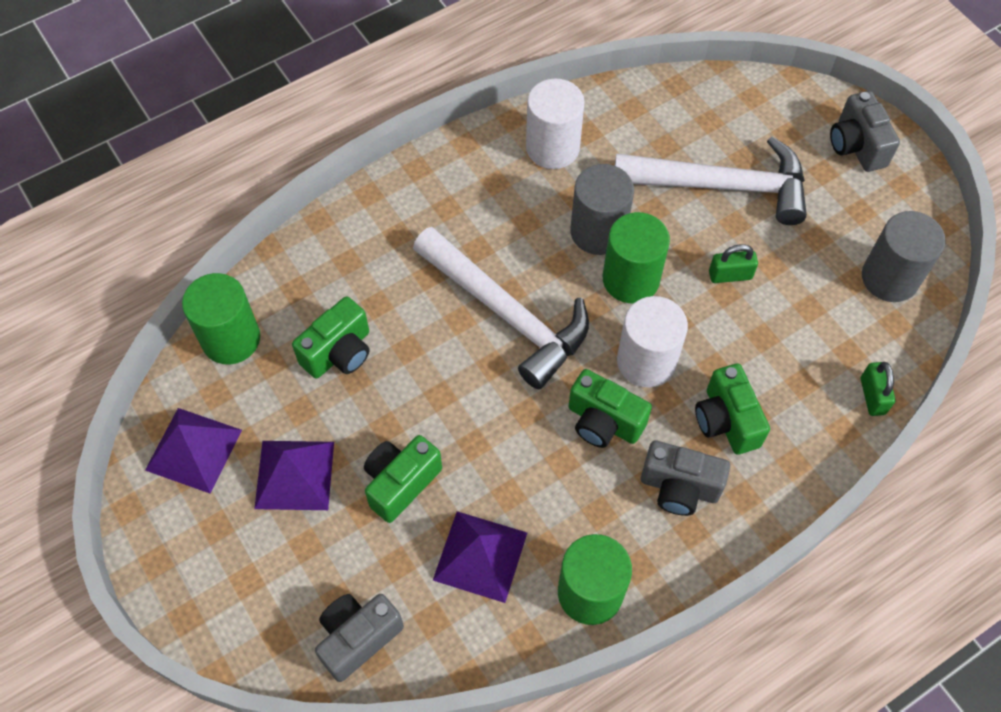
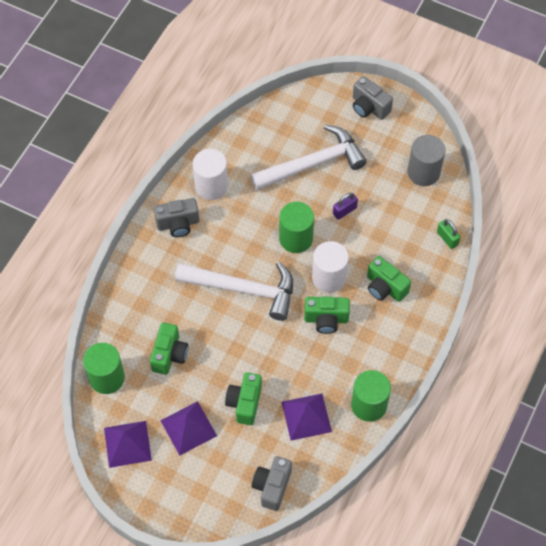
camera: 30 degrees left, 0 degrees up
(598, 231) = (264, 221): grey cylinder -> none
(679, 487) = (381, 332): grey camera -> grey camera (178, 224)
(730, 275) = (344, 211): green padlock -> purple padlock

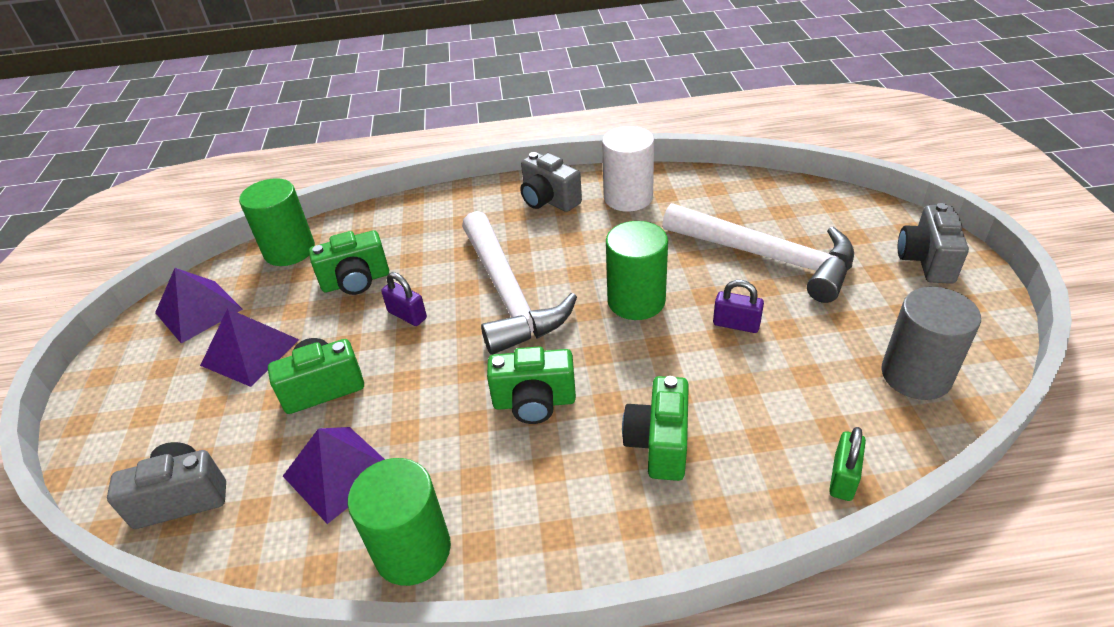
camera: 60 degrees right, 20 degrees down
(220, 343) = (407, 315): none -> purple padlock
(326, 319) = (534, 402): green camera -> green camera turned 60 degrees counterclockwise
(329, 277) = (609, 367): white cylinder -> none

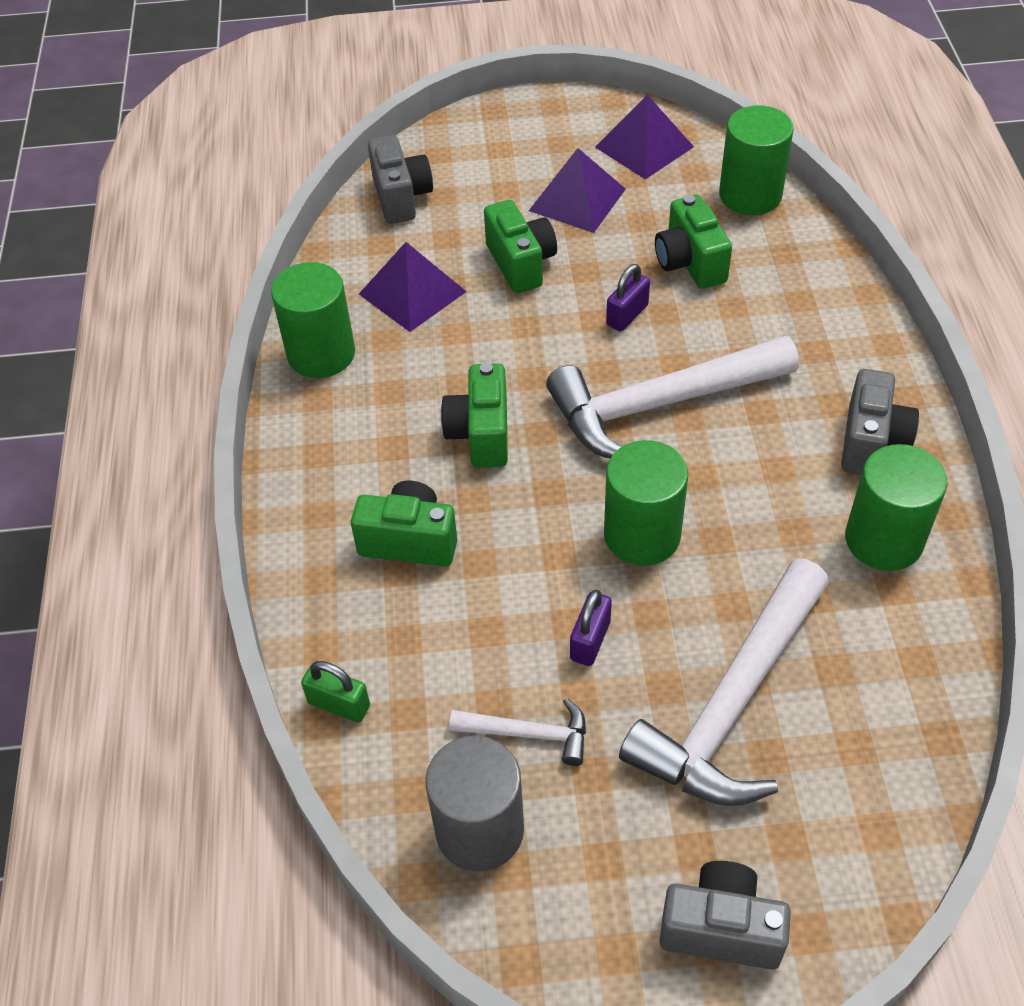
camera: 90 degrees right, 10 degrees up
(548, 200) = (871, 442): grey camera -> grey camera turned 150 degrees clockwise
(628, 197) = (883, 539): white cylinder -> green cylinder
(826, 353) = (529, 734): none -> white hammer

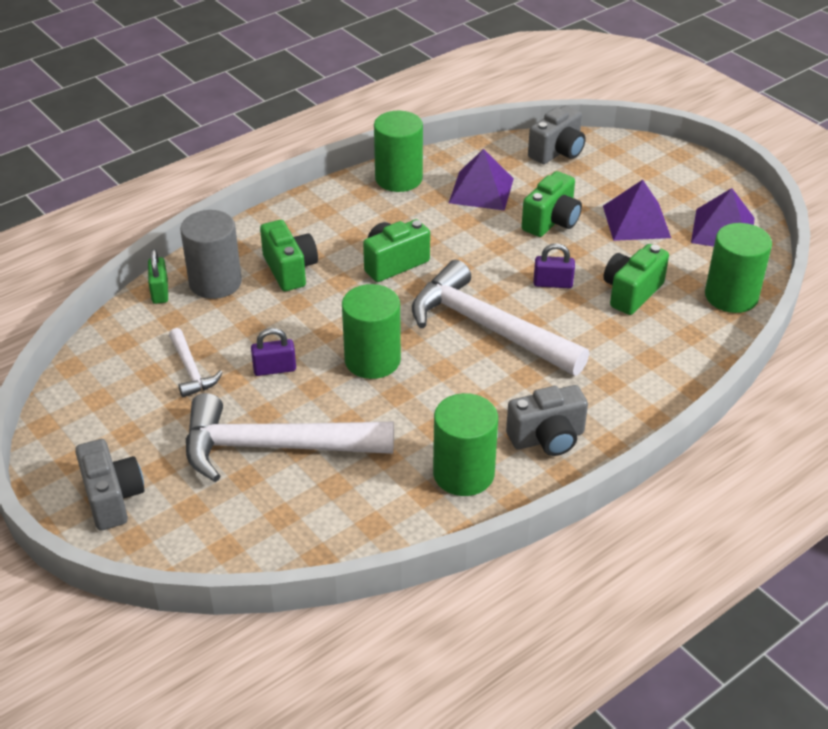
camera: 55 degrees right, 10 degrees down
(479, 829) = (116, 376): grey cylinder -> grey cylinder (215, 282)

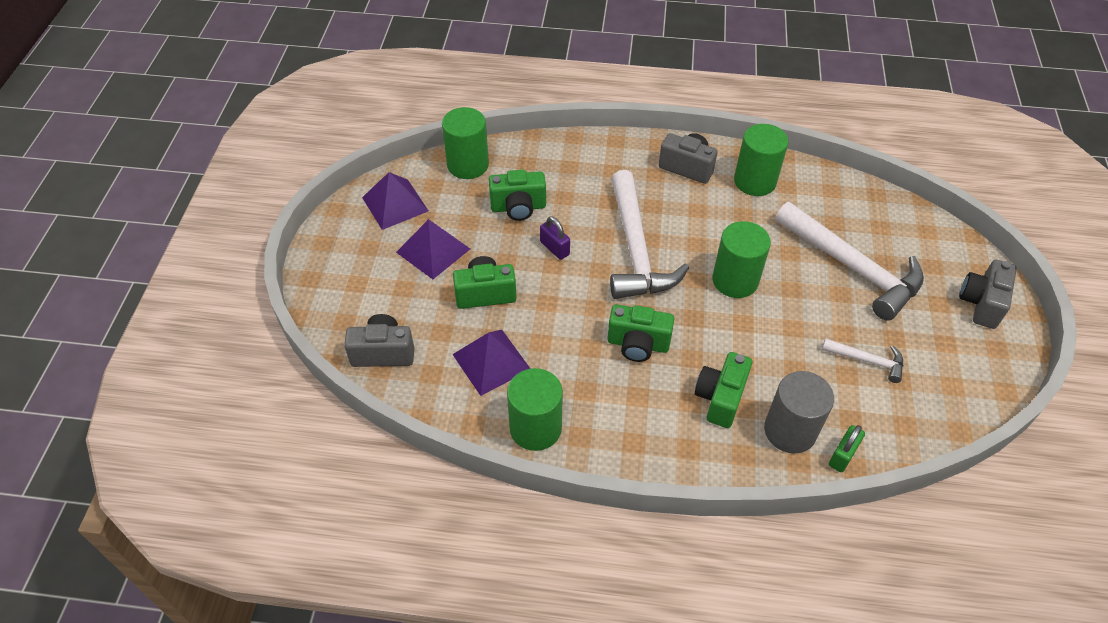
camera: 135 degrees left, 10 degrees up
(191, 370) = (868, 361): white hammer -> white hammer turned 90 degrees clockwise
(274, 369) = (807, 320): purple padlock -> none

